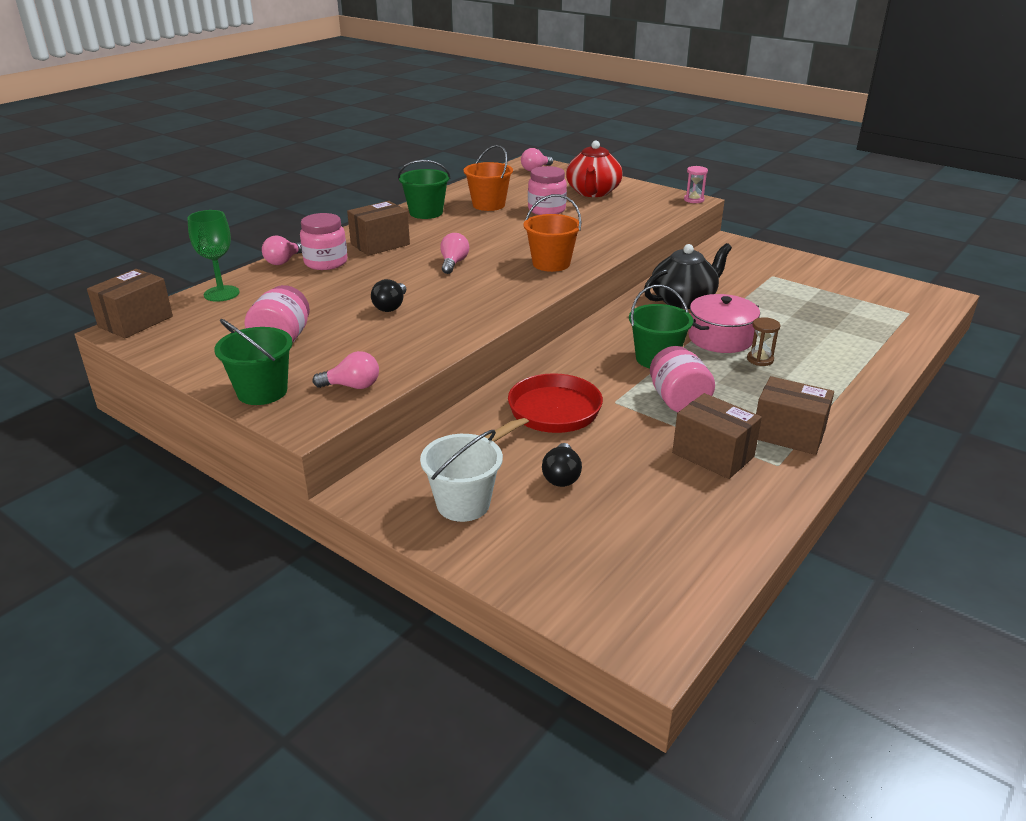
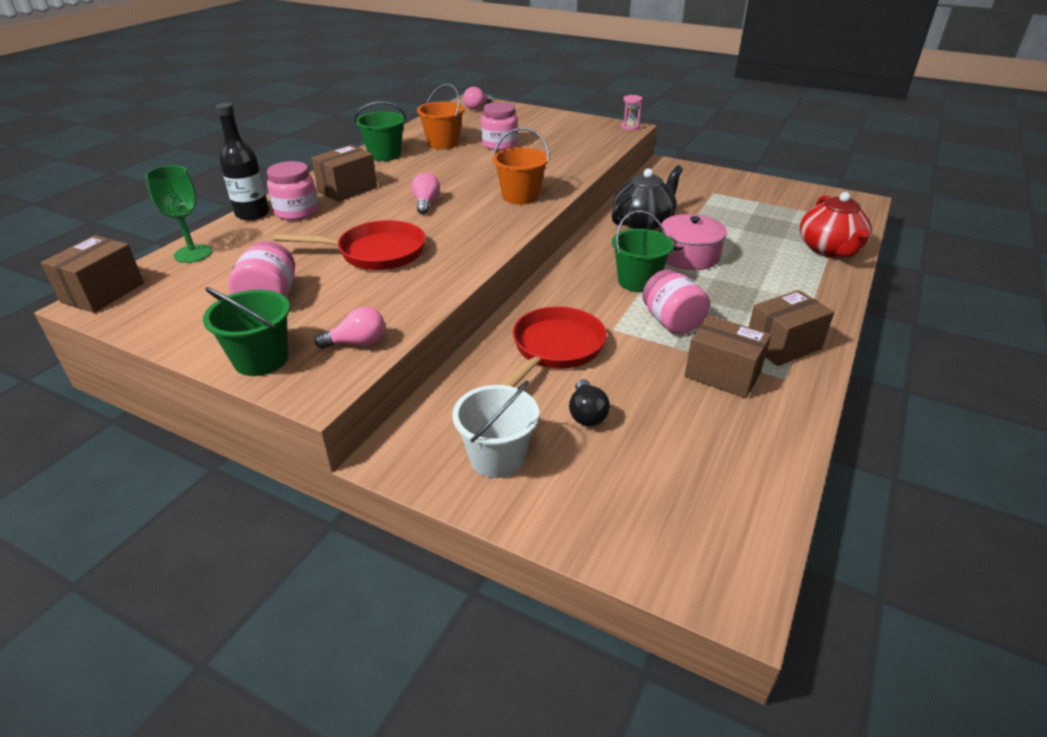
camera: 10 degrees left, 5 degrees up
(284, 261) = (252, 214): pink light bulb -> black bottle
(391, 306) = (375, 253): black light bulb -> red pan
(593, 192) = (537, 126): red teapot -> red teapot (829, 249)
(760, 359) = (731, 273): brown hourglass -> none
(788, 434) = (783, 345): brown box -> brown box turned 45 degrees counterclockwise

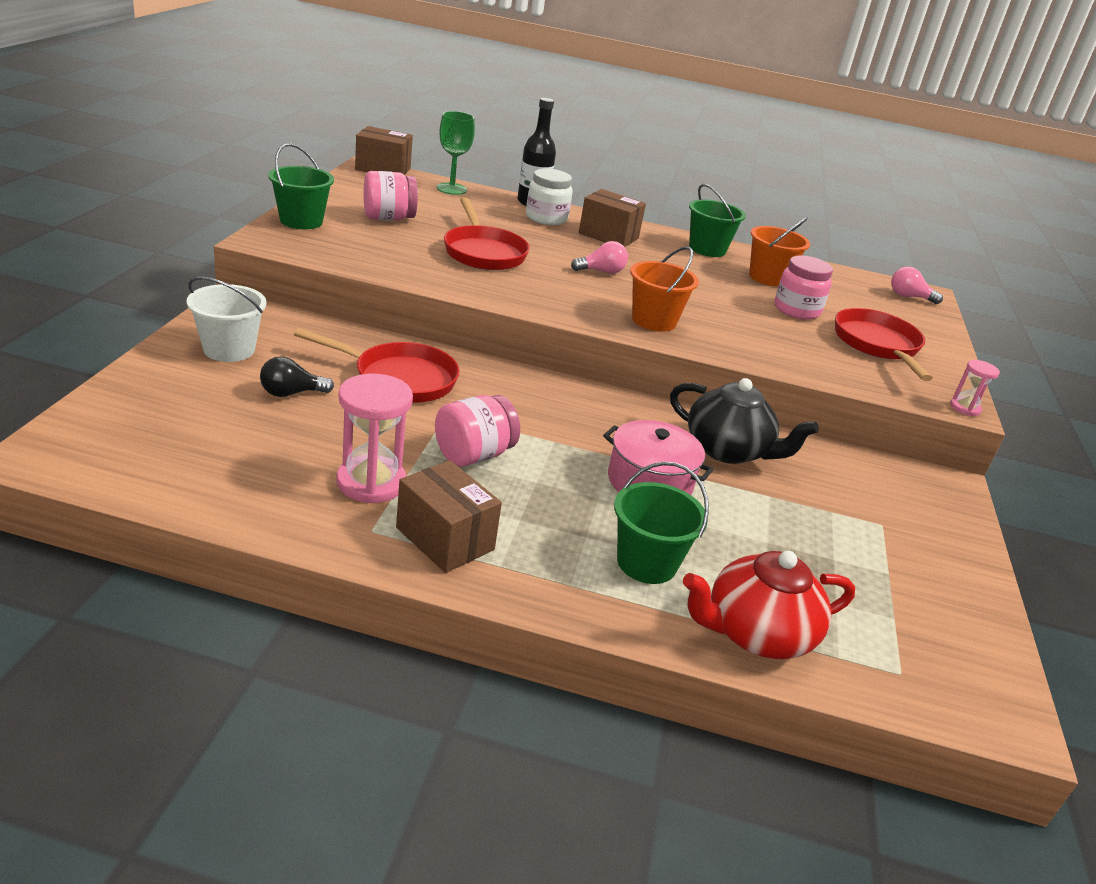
camera: 70 degrees right, 5 degrees down
(297, 212) = (546, 218): pink jar -> white jar
(357, 343) = (328, 251): pink light bulb -> none
(552, 132) = (878, 345): none -> red pan
(638, 282) = (560, 436): green bucket -> green bucket (646, 563)
(722, 374) = (371, 482): brown box -> pink hourglass

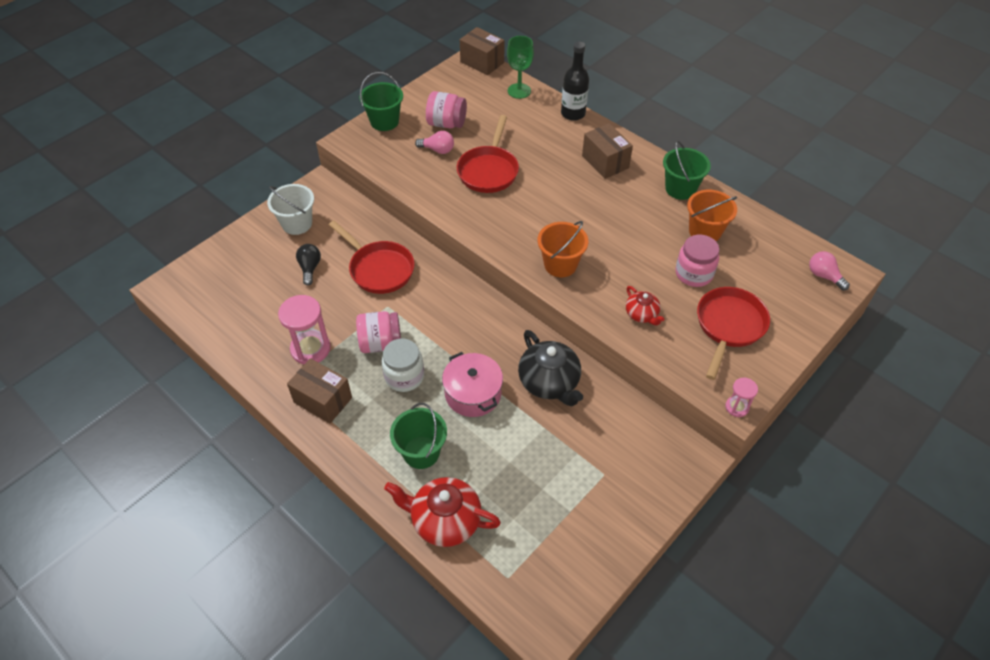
camera: 35 degrees right, 20 degrees up
(291, 393) = (310, 268): black light bulb -> black light bulb turned 75 degrees clockwise
(445, 539) = (323, 400): brown box -> brown box turned 45 degrees counterclockwise
(546, 218) = (569, 134): white jar -> white jar (404, 376)
(601, 271) = (564, 204): pink light bulb -> pink light bulb (437, 150)
(786, 349) = (642, 314): none -> red teapot

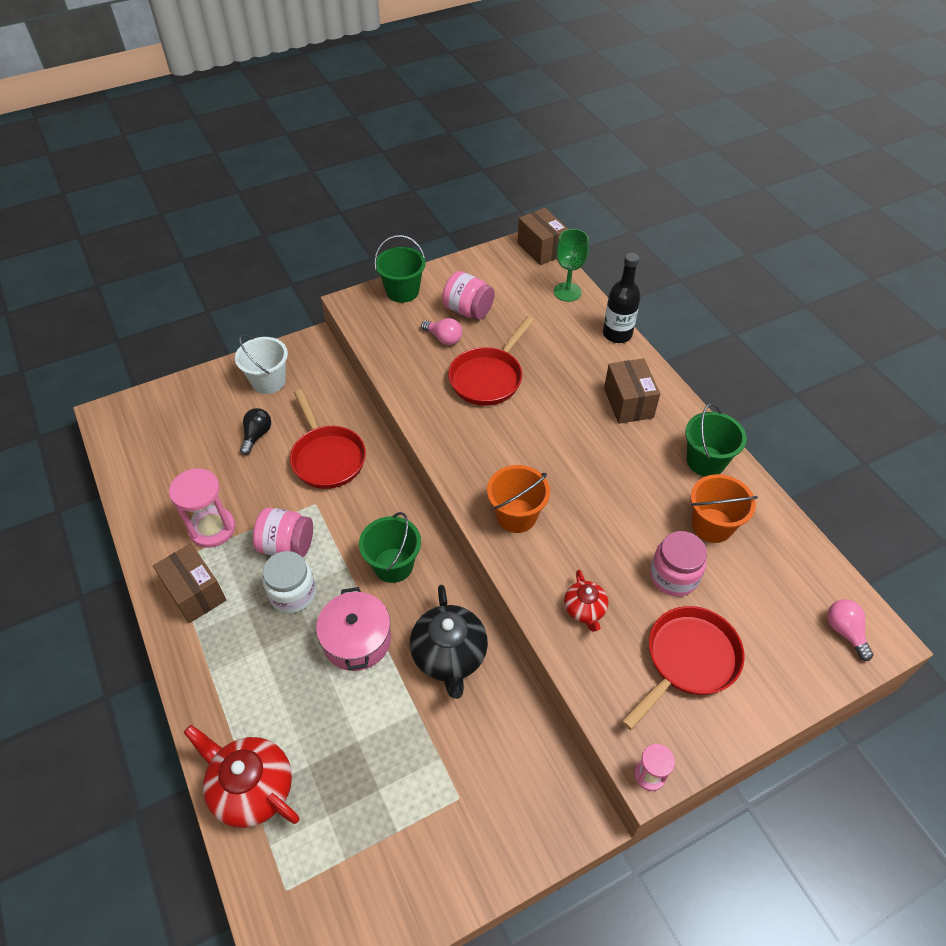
camera: 20 degrees right, 0 degrees up
(421, 452) = (267, 692): green bucket -> green bucket (393, 565)

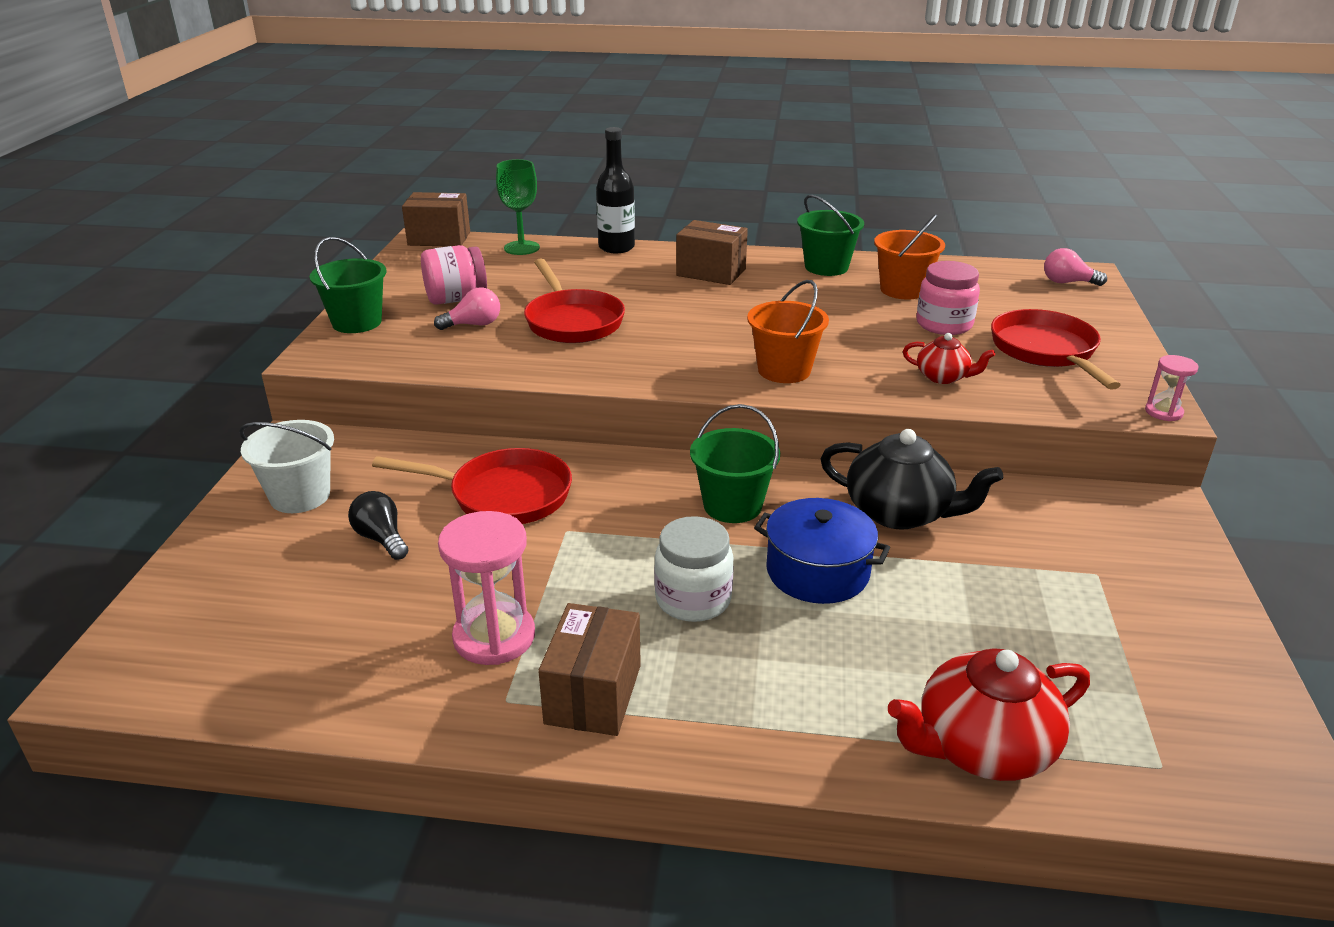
camera: 55 degrees left, 20 degrees down
(195, 593) = (593, 694): brown box -> brown box turned 75 degrees counterclockwise
(287, 545) = (607, 577): pink jar -> none
(357, 640) = (817, 571): pink pot -> blue pot

